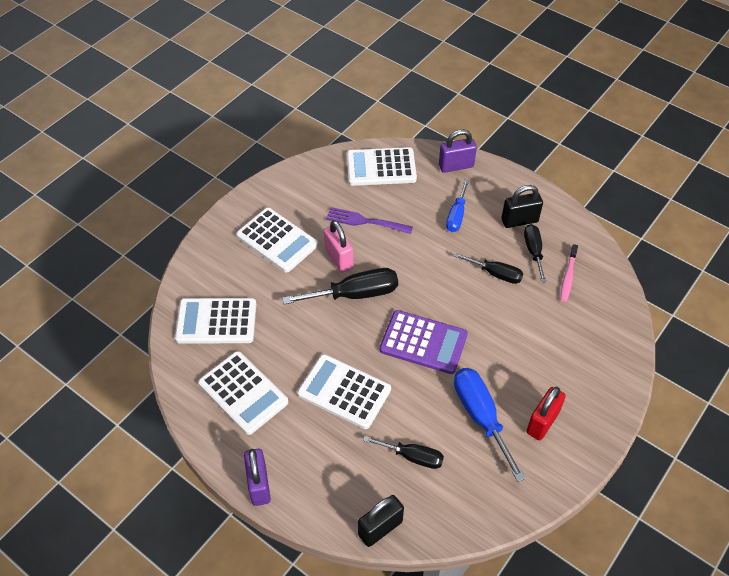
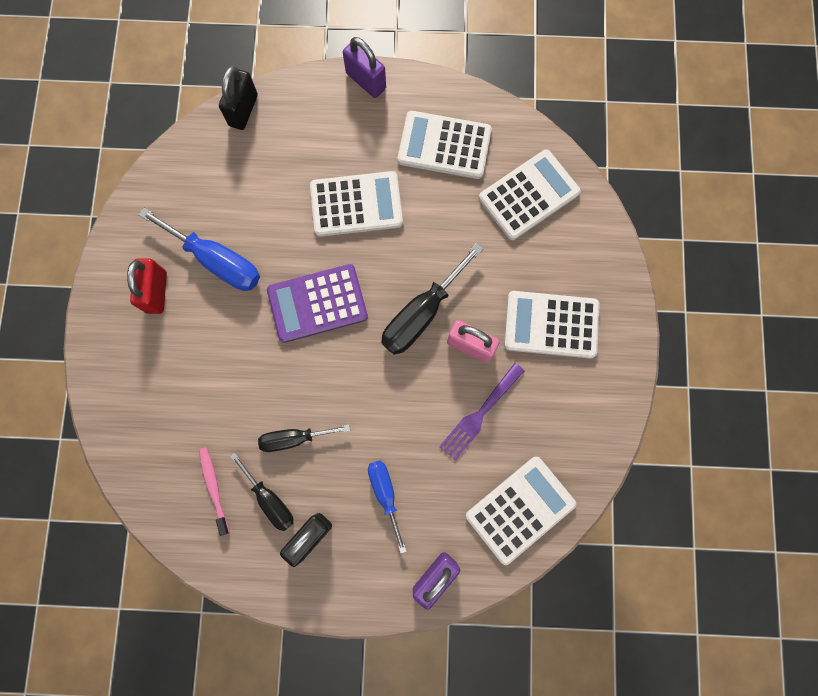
camera: 145 degrees right, 25 degrees up
(365, 221) = (479, 414): purple fork -> purple fork turned 150 degrees clockwise
(412, 457) = (255, 184): black screwdriver -> none

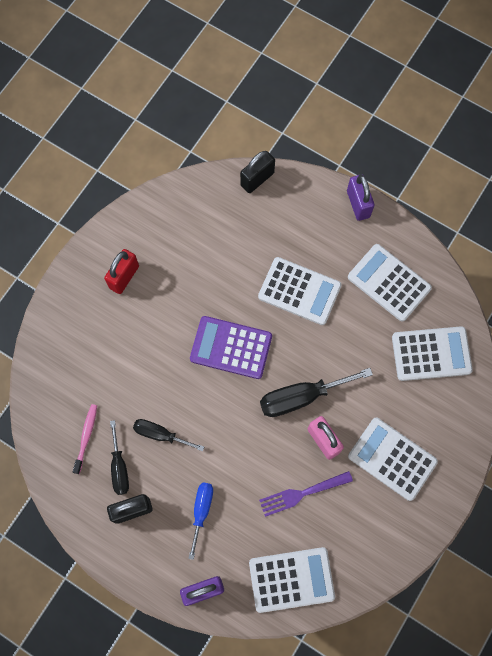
camera: 30 degrees right, 5 degrees down
(217, 261) = (178, 278): blue screwdriver -> none

